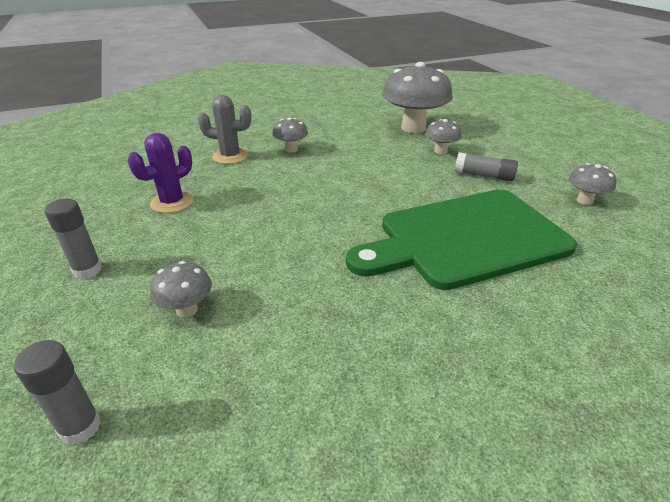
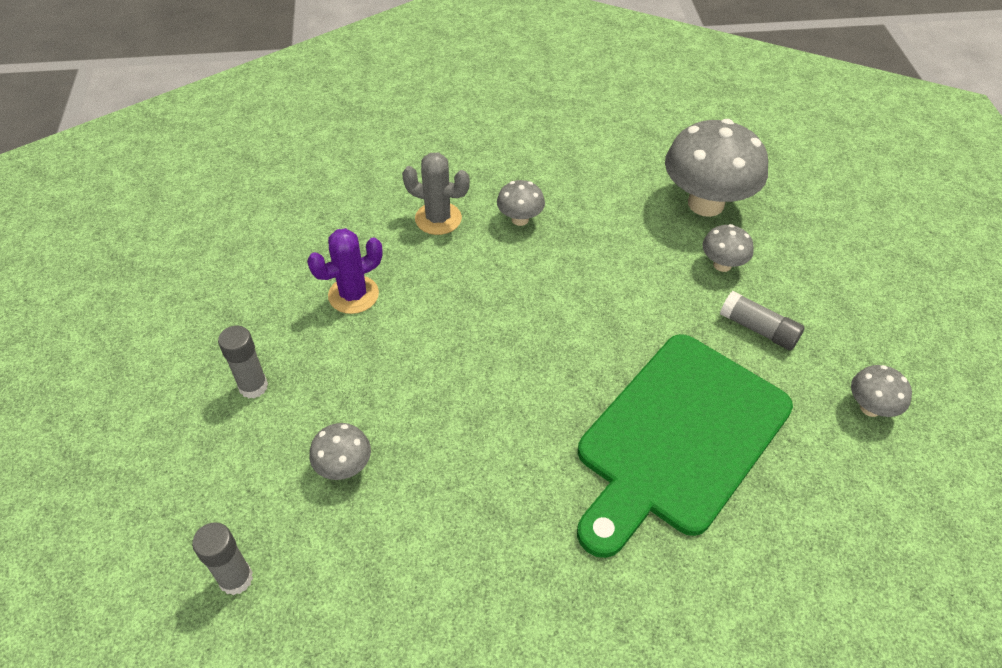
camera: 15 degrees right, 15 degrees up
(465, 239) = (679, 438): green cutting board -> green cutting board turned 45 degrees counterclockwise

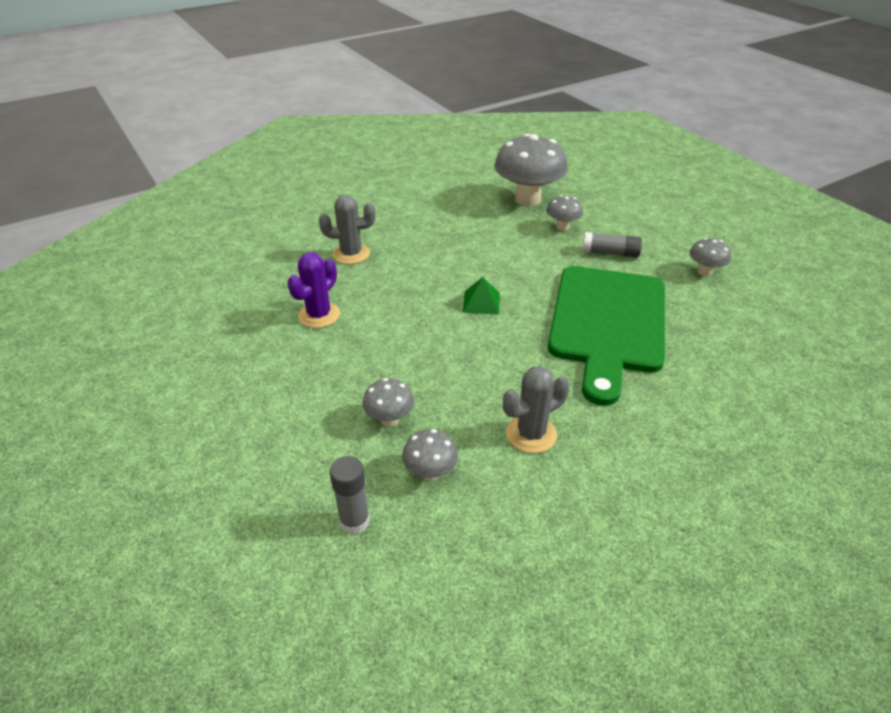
camera: 25 degrees left, 10 degrees down
(253, 386) = (278, 395): grey glue stick -> none
(481, 555) = (531, 434): none -> grey cactus
(520, 219) = (411, 239): grey mushroom -> grey mushroom (430, 472)
(543, 345) = (481, 302): none -> green pyramid

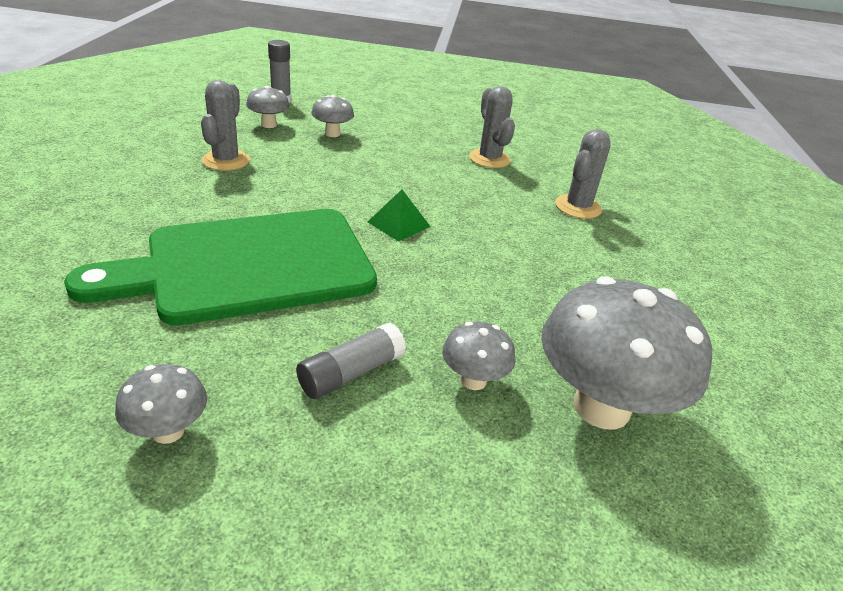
camera: 125 degrees right, 5 degrees down
(319, 315) = (489, 159): purple cactus -> grey cactus
(608, 323) = (248, 266): green cutting board -> green cutting board turned 75 degrees counterclockwise

